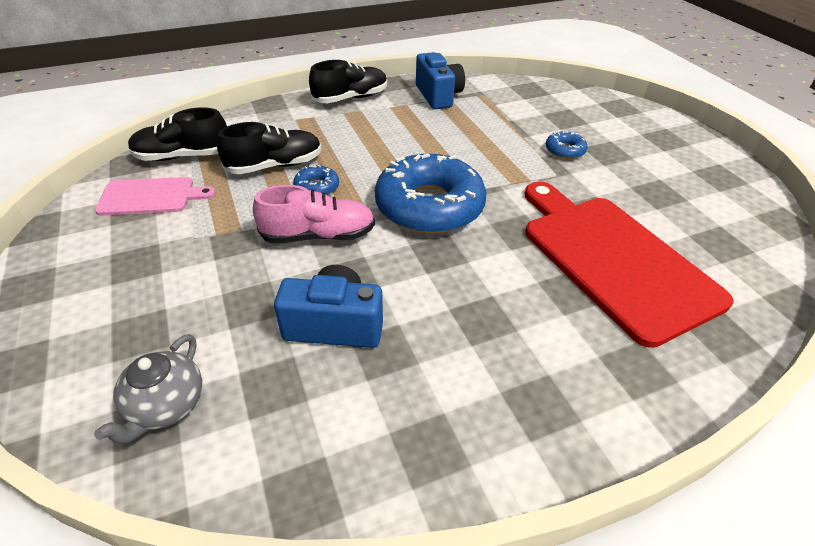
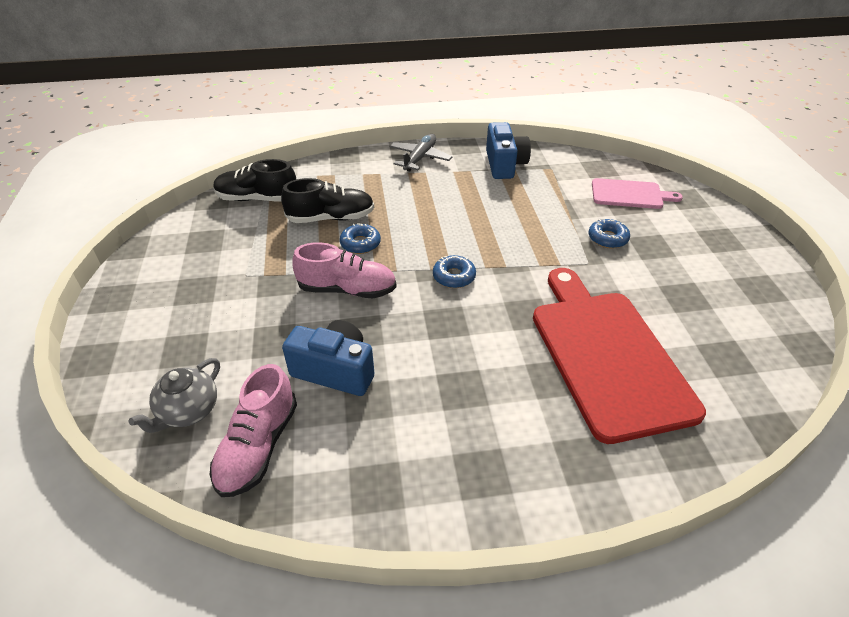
camera: 15 degrees right, 0 degrees up
(151, 196) = (221, 233): pink cutting board -> pink cutting board (630, 194)
(270, 431) = (258, 446): none -> pink shoe
(351, 98) = (420, 158): black shoe -> grey plane
(429, 206) = (454, 276): blue donut -> blue donut, size x0.43

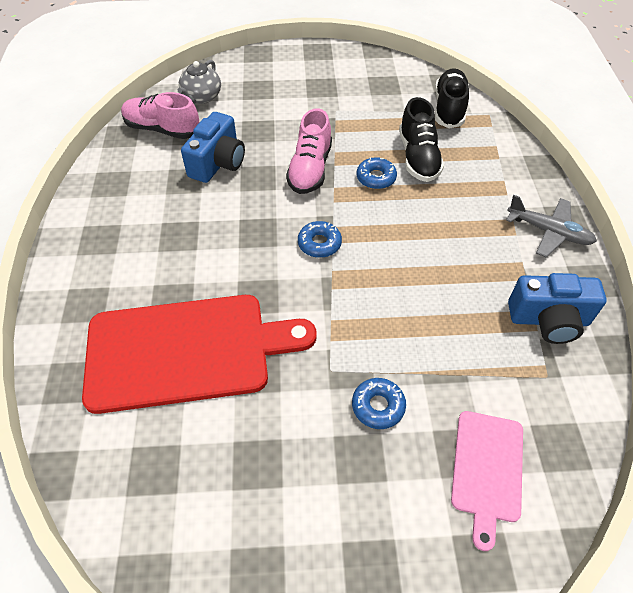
camera: 95 degrees right, 10 degrees up
(188, 411) = (201, 97): grey teapot -> grey teapot turned 105 degrees counterclockwise

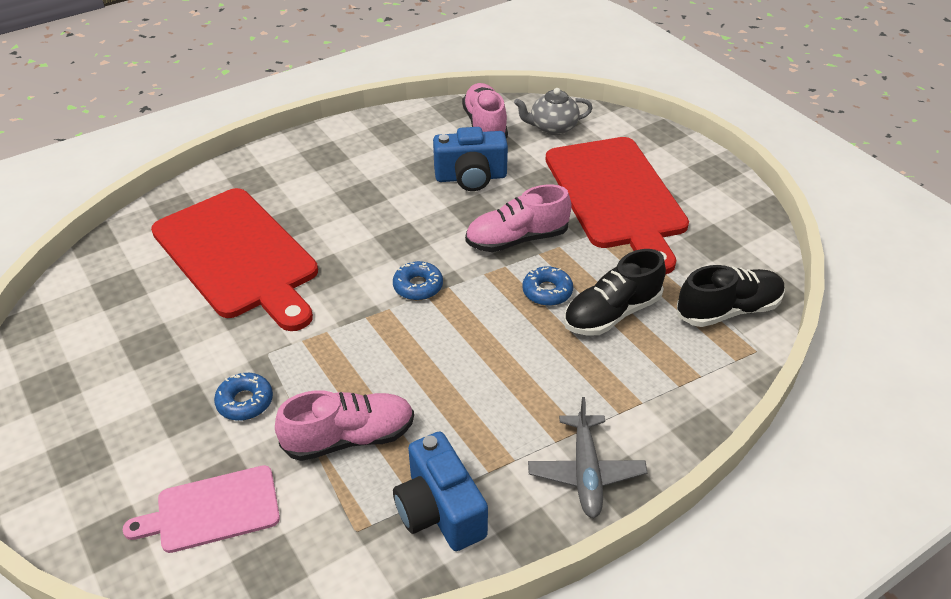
camera: 60 degrees right, 10 degrees down
(306, 103) = (616, 196): none -> red cutting board
(456, 347) = (349, 438): none -> pink shoe

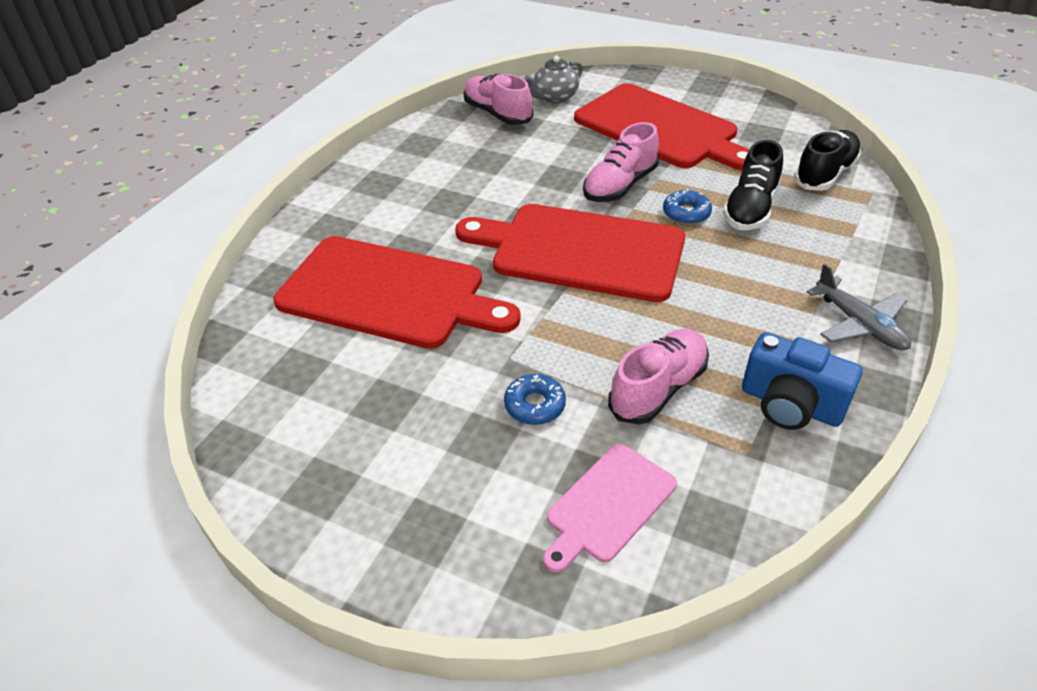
camera: 30 degrees left, 0 degrees up
(418, 286) = (580, 251): blue donut -> red cutting board
(471, 177) = (530, 155): blue camera -> none

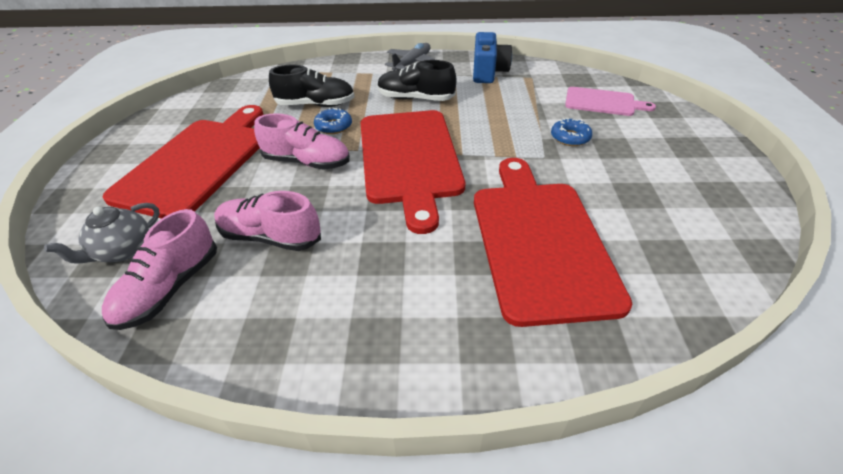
camera: 115 degrees left, 0 degrees up
(554, 97) = (123, 250): grey teapot -> grey teapot turned 105 degrees clockwise
(658, 388) = (514, 104): pink shoe -> pink shoe (270, 237)
(825, 174) = (259, 86): black shoe -> black shoe (415, 98)

